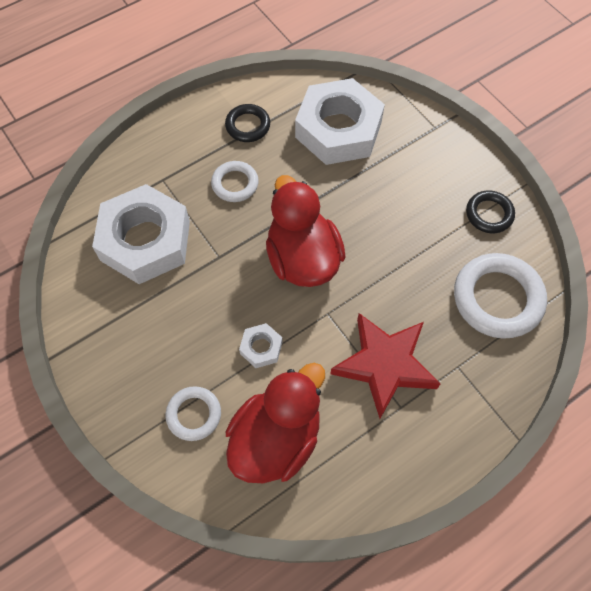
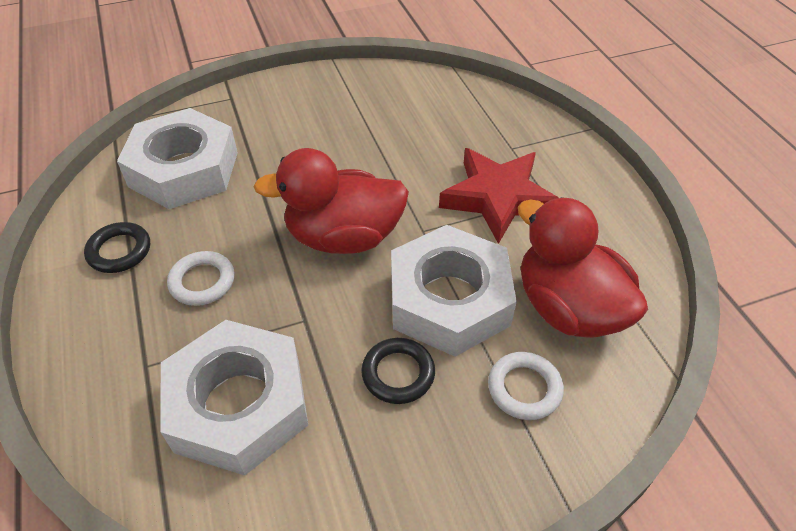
camera: 75 degrees left, 15 degrees down
(261, 348) = (449, 300): white nut -> white nut, size x2.36
(489, 214) = (354, 88): black ring -> black ring (398, 373)
(497, 298) = (447, 105): white ring -> none

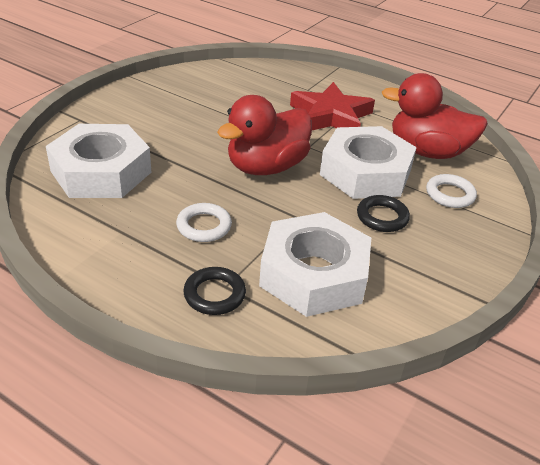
camera: 40 degrees left, 10 degrees down
(119, 251) = (116, 235): black ring -> black ring (214, 294)

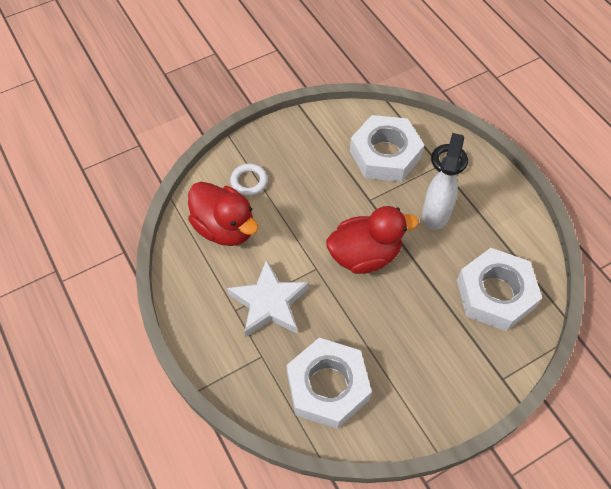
camera: 150 degrees left, 20 degrees up
(204, 226) = (436, 212): white ring -> white spray bottle
(331, 116) = (269, 303): red star -> white star
(365, 172) = (292, 223): white nut -> white nut (327, 386)
(382, 217) = (313, 179): black ring -> none

